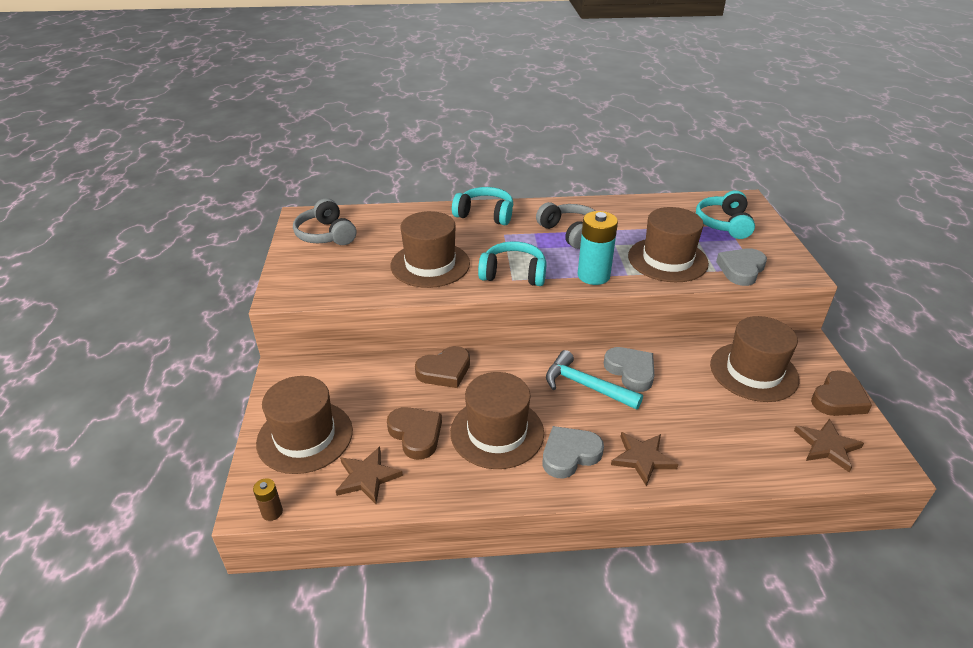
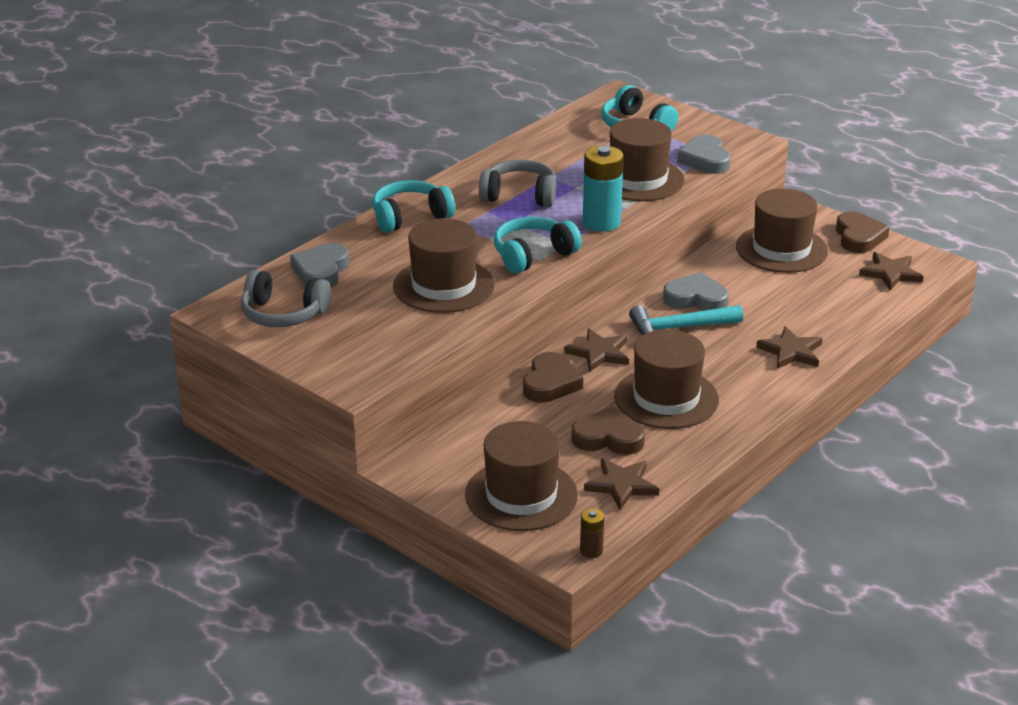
camera: 45 degrees left, 5 degrees down
(506, 370) = (599, 353): none -> brown star
(569, 455) = (740, 380): grey heart -> grey heart (321, 271)

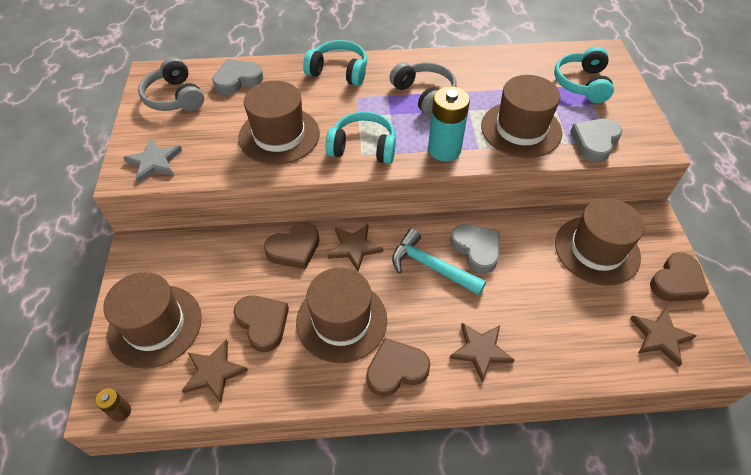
camera: 45 degrees right, 20 degrees up
(363, 362) = (154, 162): none -> grey star
(751, 397) = (396, 369): none -> brown heart

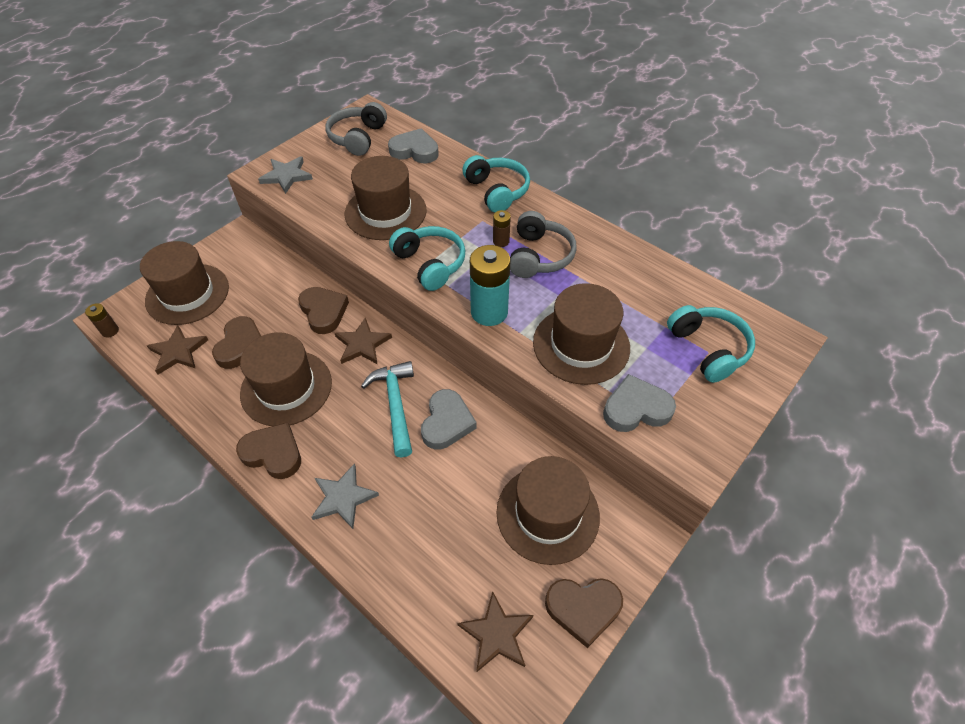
camera: 45 degrees right, 0 degrees up
(294, 249) = (323, 312): brown heart -> brown heart turned 135 degrees counterclockwise
(388, 101) = (501, 241): none -> brown battery
(480, 351) = (343, 498): brown star -> grey star
(582, 84) = (708, 349): turquoise headphones -> turquoise headphones turned 105 degrees clockwise

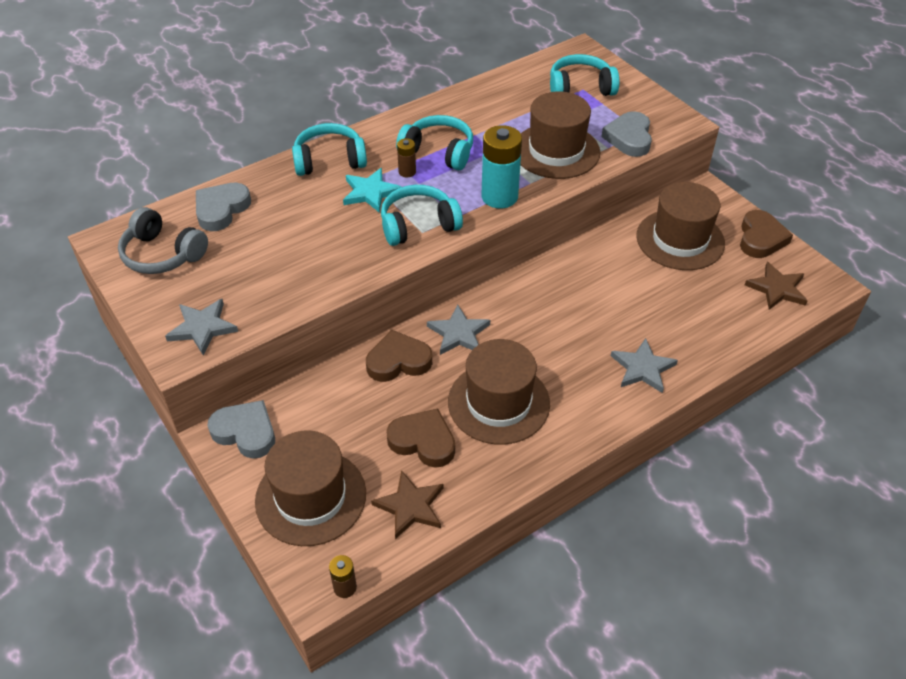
camera: 75 degrees left, 5 degrees down
(273, 453) = (581, 419): brown heart -> none
(362, 344) = (459, 333): brown star -> grey star
(385, 212) = (320, 247): brown hat -> none
(395, 405) = (546, 317): turquoise hammer -> none
(447, 422) = (576, 284): grey heart -> grey heart (245, 432)
(464, 225) = (370, 192): none -> turquoise star
(539, 256) = (438, 152): grey headphones -> turquoise headphones

